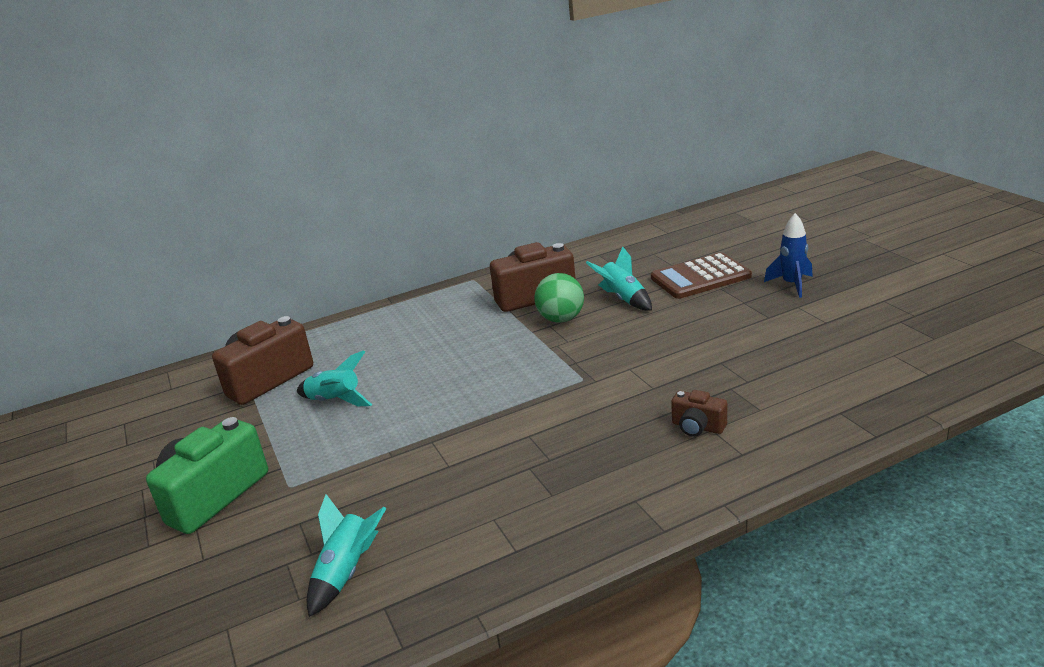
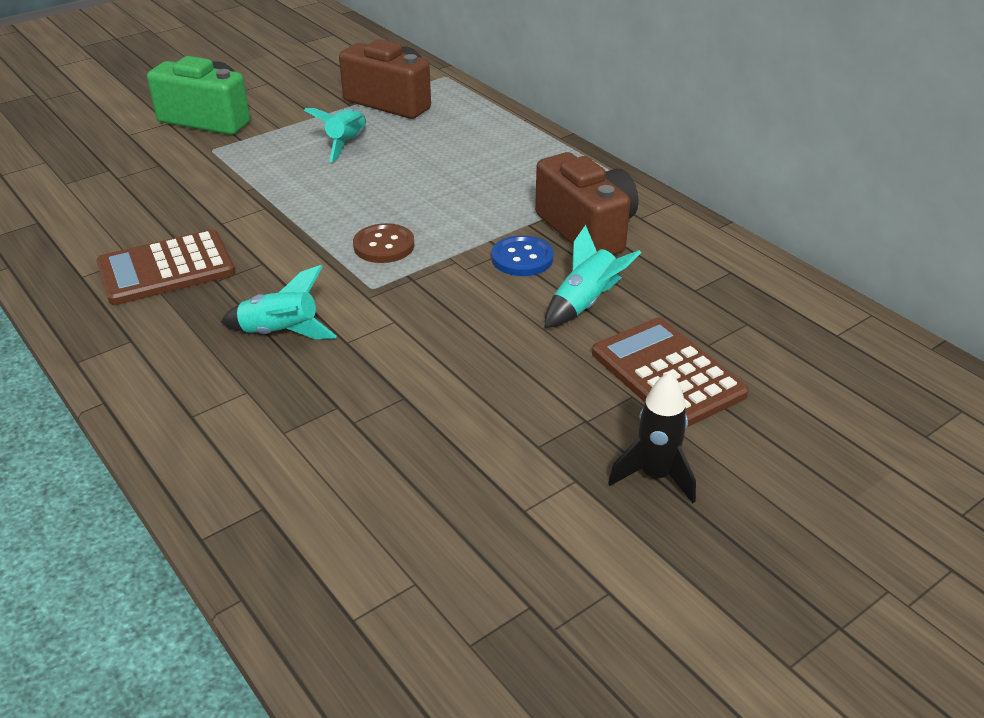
camera: 75 degrees right, 10 degrees up
(347, 572) = (86, 198): turquoise rocket -> turquoise rocket (281, 333)
(521, 492) = (166, 269): none -> brown calculator
(523, 376) = (384, 245): none -> brown button
(561, 319) = (522, 258): green ball -> blue button
(697, 427) = (253, 380): brown camera -> none
(792, 285) = (655, 476): blue rocket -> black rocket

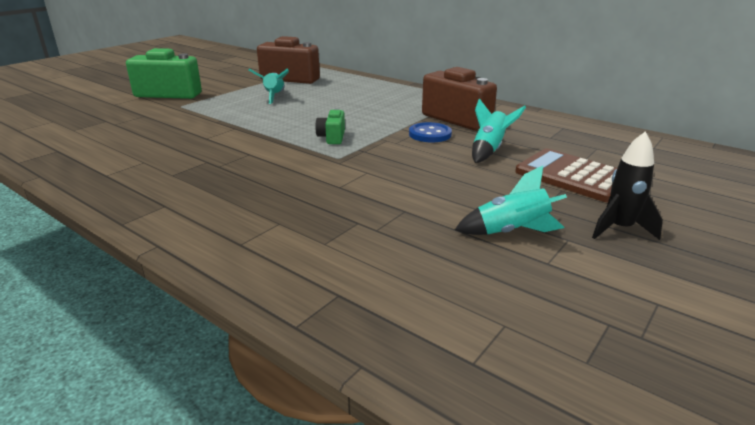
camera: 15 degrees left, 10 degrees down
(166, 269) = (175, 164): brown calculator -> none
(281, 333) = (286, 188): turquoise rocket -> turquoise rocket (511, 232)
(384, 245) = (332, 137): brown button -> green camera

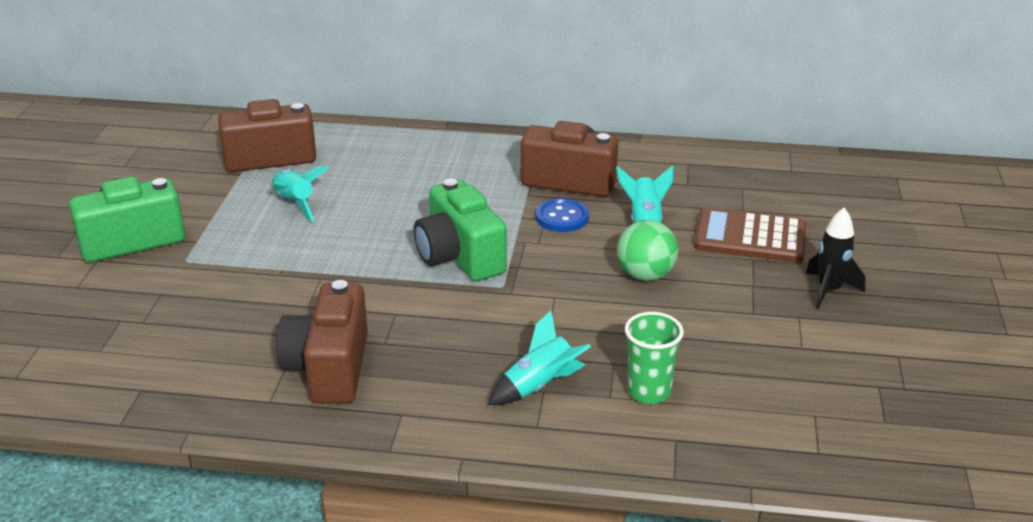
camera: 30 degrees left, 5 degrees up
(165, 169) = (329, 368): none -> brown camera
(332, 137) = (459, 257): green camera -> green camera, size x2.01
(361, 250) = (649, 392): none -> green cup
(453, 177) = (645, 275): none -> green ball
(511, 232) = (750, 325): turquoise rocket -> turquoise rocket (539, 386)

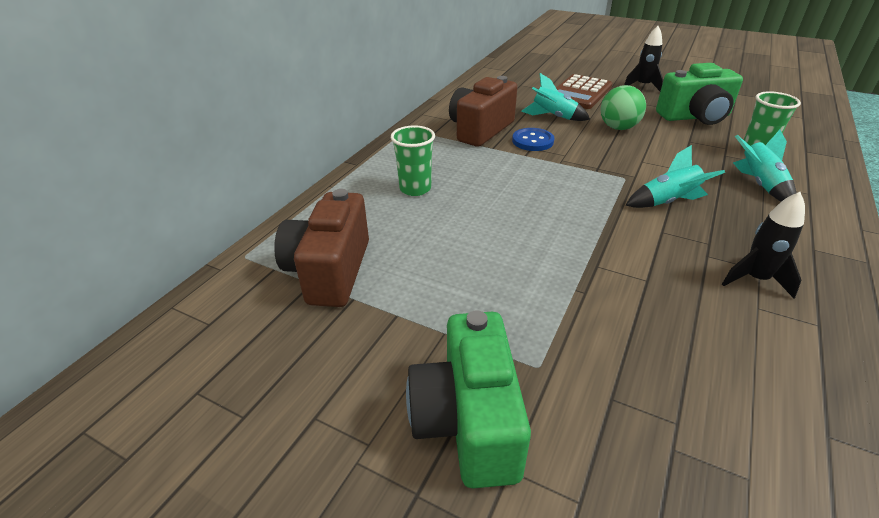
camera: 70 degrees left, 5 degrees up
(295, 204) = (445, 265): turquoise rocket -> turquoise rocket (668, 202)
(329, 368) = (755, 279): brown camera -> black rocket
(413, 167) = (415, 188): none -> green cup
(459, 257) = (577, 189): green camera -> green camera (695, 117)

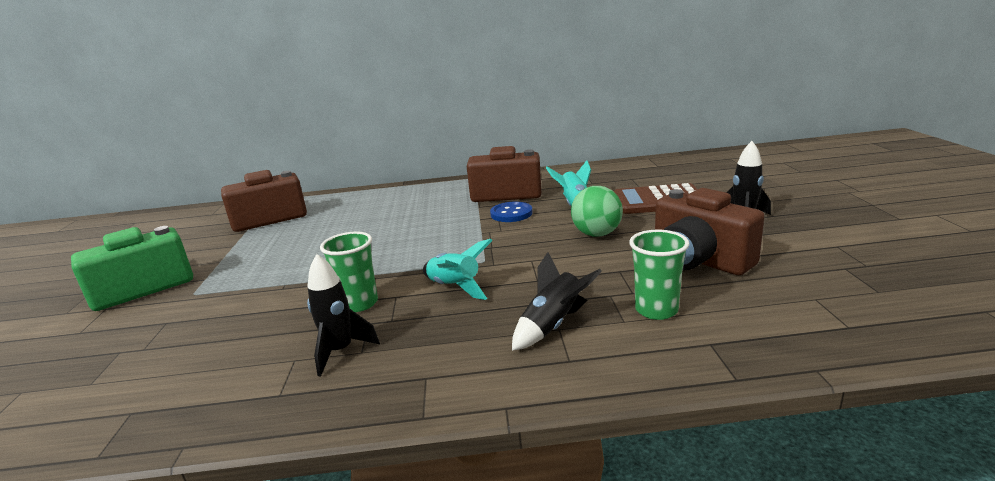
camera: 60 degrees right, 15 degrees down
(415, 188) = (384, 206): green cup -> green cup (359, 303)
(695, 117) = (699, 260): green camera -> brown camera
(759, 184) = (553, 326): turquoise rocket -> black rocket

